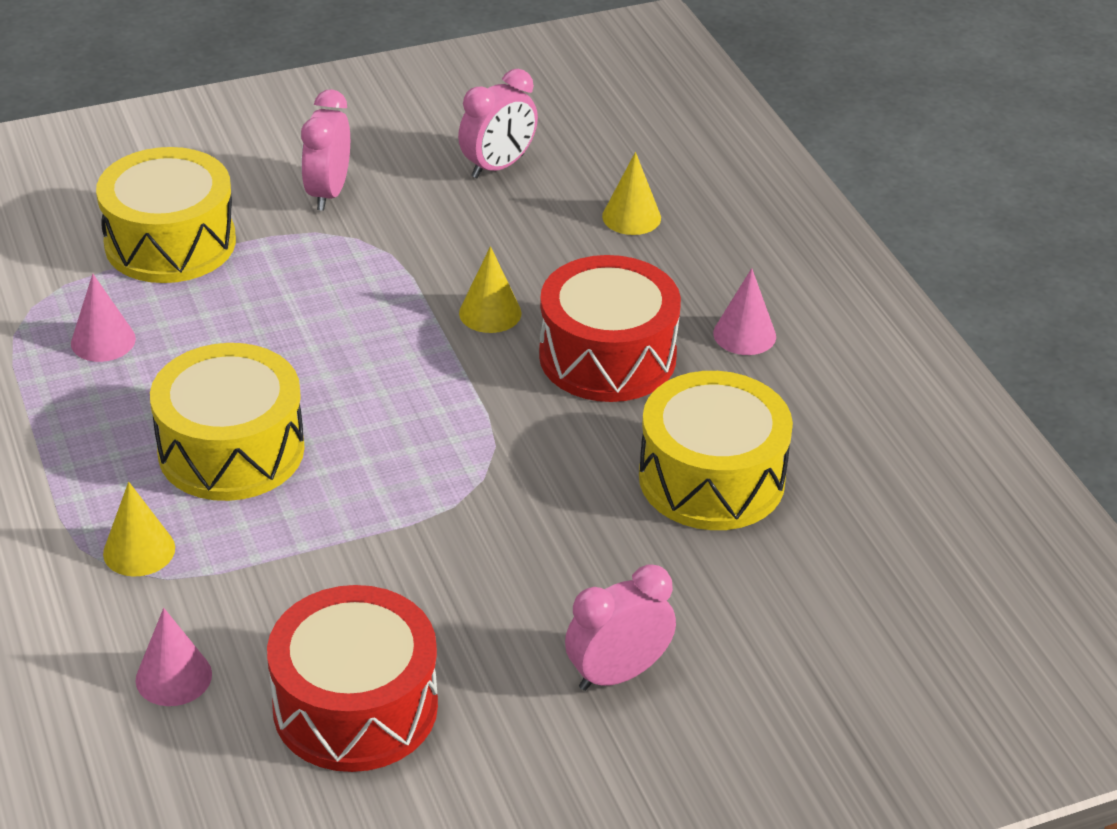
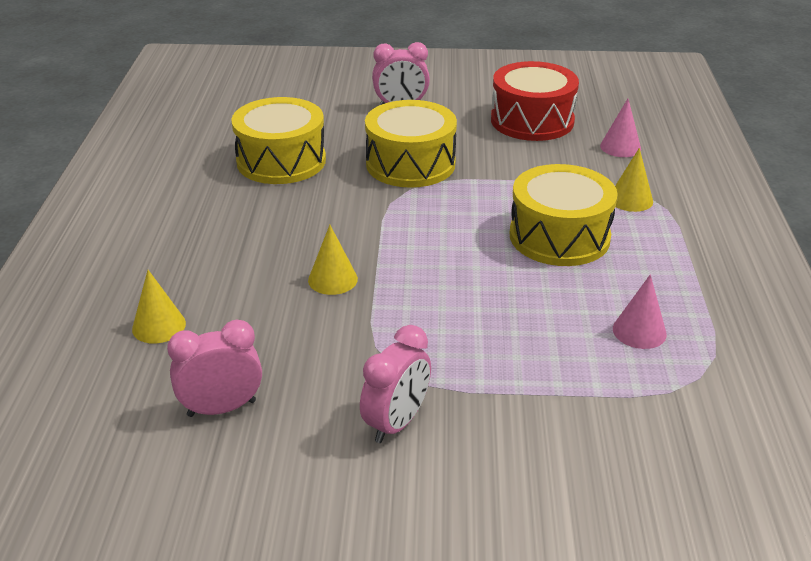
camera: 155 degrees left, 5 degrees down
(170, 242) = (565, 408): yellow drum -> yellow drum (410, 164)
(607, 356) = (278, 232): red drum -> none
(744, 334) = (177, 224): pink cone -> none

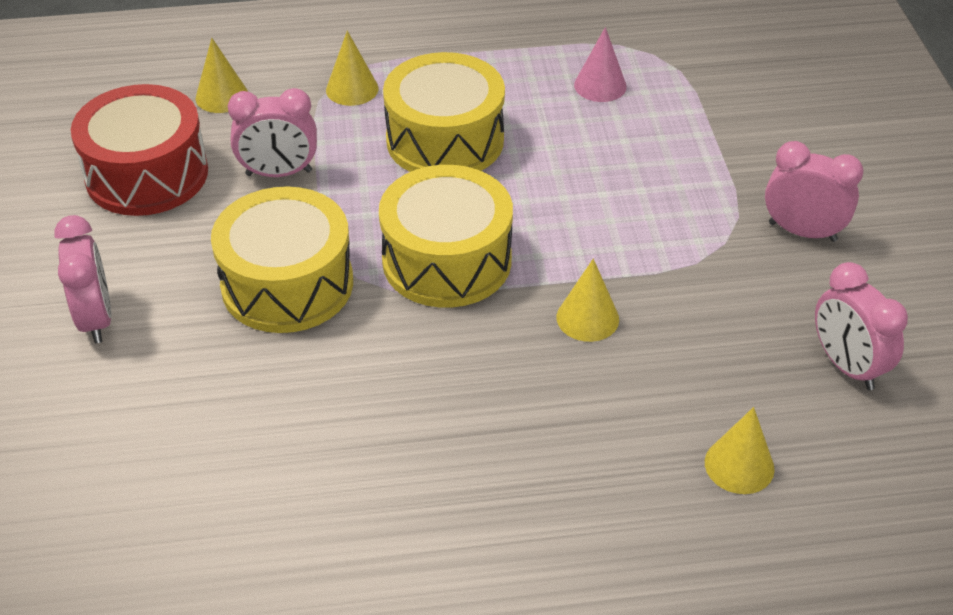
camera: 100 degrees left, 10 degrees up
(281, 161) = (293, 435): yellow drum -> yellow drum (447, 260)
(526, 165) = (279, 173): none -> pink clock
(620, 147) = (222, 96): pink cone -> yellow cone

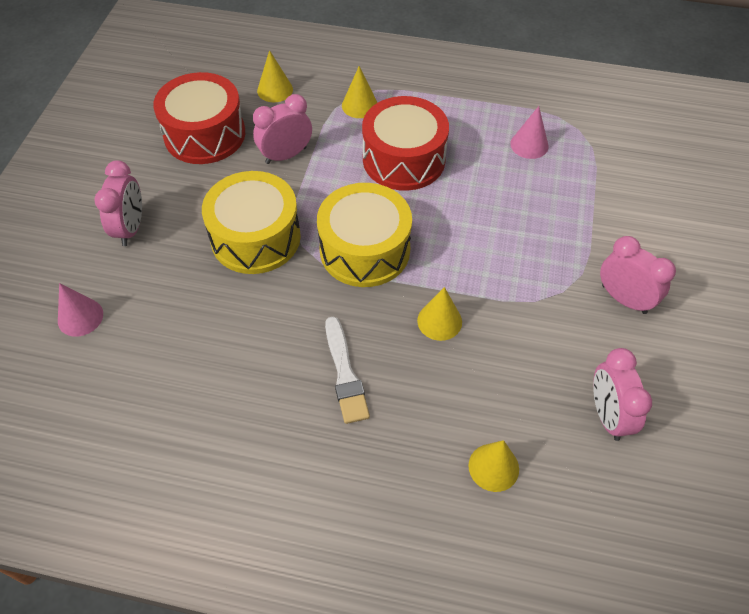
camera: 20 degrees right, 10 degrees up
(77, 451) = (80, 317): none -> pink cone
(279, 173) = (286, 155): pink clock -> pink clock turned 135 degrees clockwise
(445, 140) = (404, 159): yellow drum -> red drum
(494, 414) = (345, 373): none -> white brush

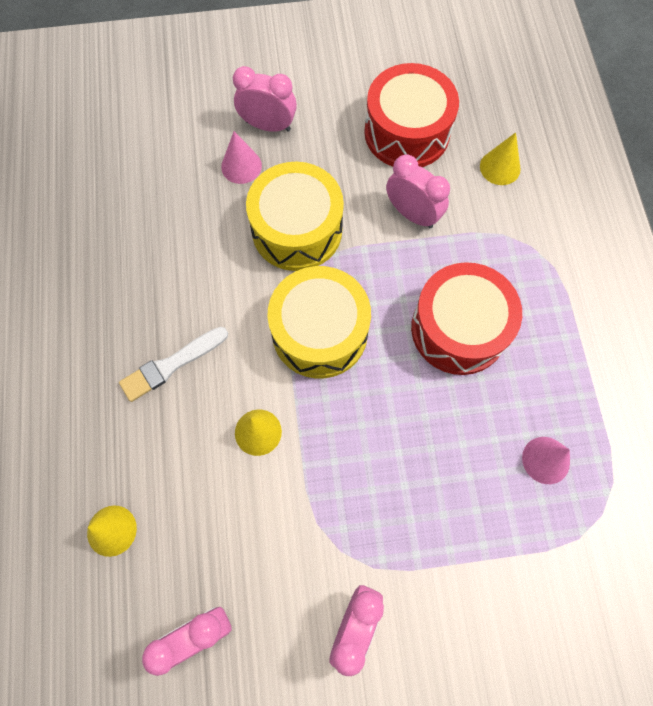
camera: 70 degrees right, 15 degrees up
(80, 317) = (163, 133): pink cone -> pink cone (241, 166)
(131, 228) = (268, 125): pink clock -> pink clock turned 150 degrees counterclockwise
(359, 105) = (518, 257): yellow cone -> none

